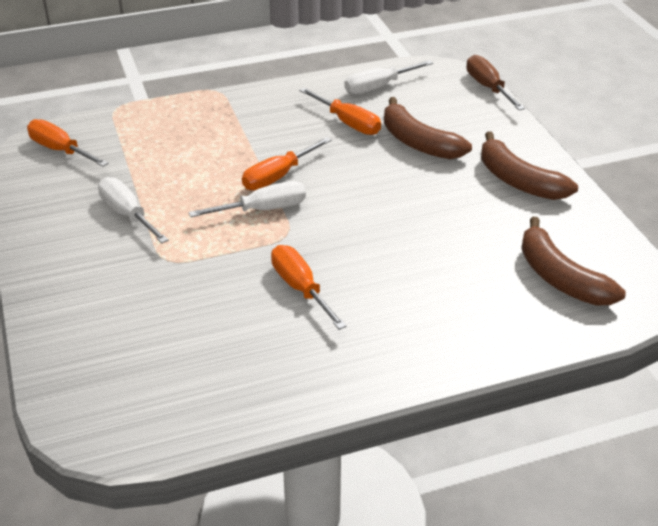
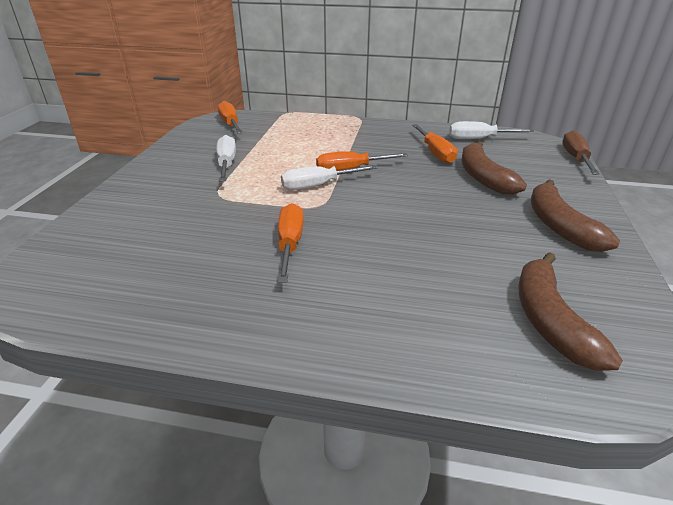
camera: 30 degrees right, 5 degrees down
(263, 209) = (318, 185): white screwdriver -> white screwdriver turned 150 degrees clockwise

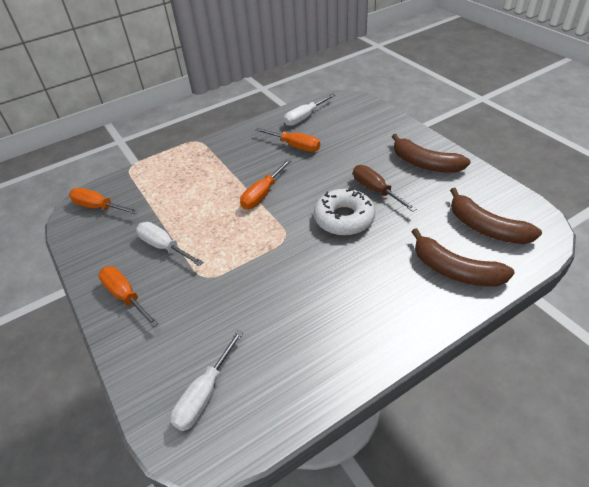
camera: 40 degrees left, 10 degrees up
(290, 244) = (312, 277): orange screwdriver -> orange screwdriver (125, 296)
(318, 185) = (261, 221): white screwdriver -> white screwdriver (205, 394)
(393, 221) = (344, 218): none -> white donut
(483, 177) = (347, 150): brown banana -> brown banana (455, 270)
(576, 158) = (375, 104): brown screwdriver -> brown screwdriver (376, 190)

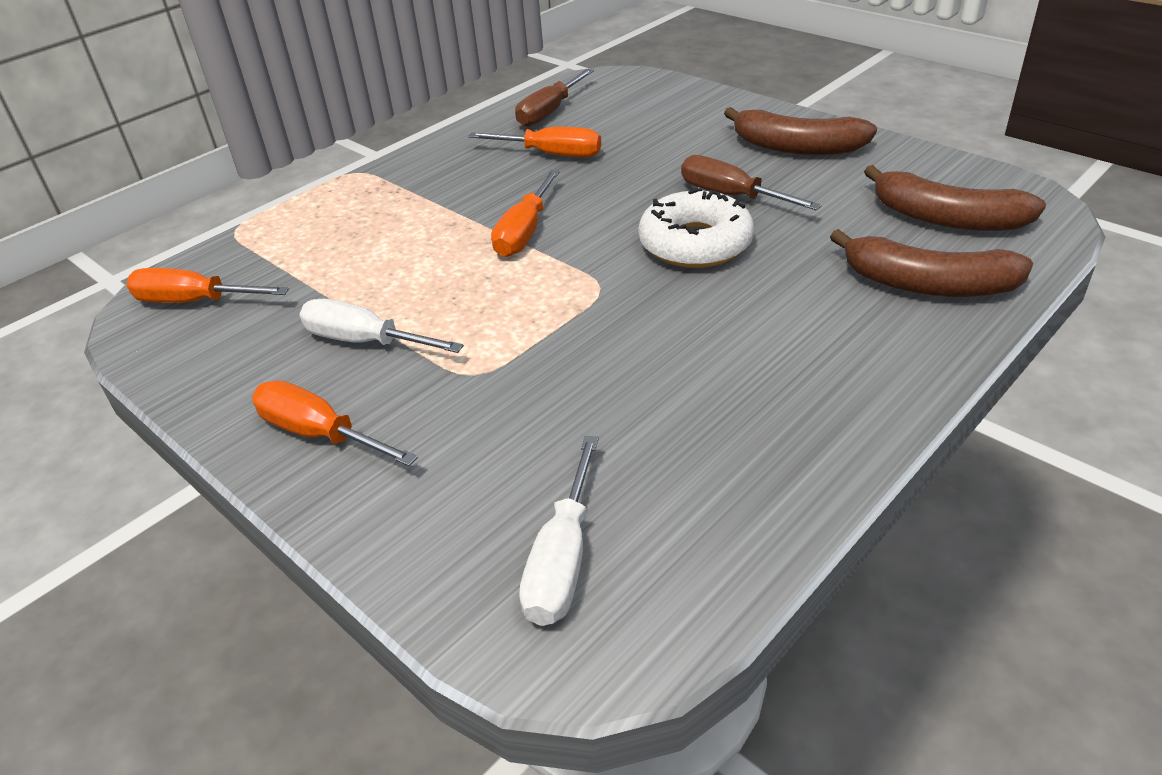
camera: 15 degrees left, 5 degrees down
(305, 117) = (549, 112): white screwdriver -> brown screwdriver

